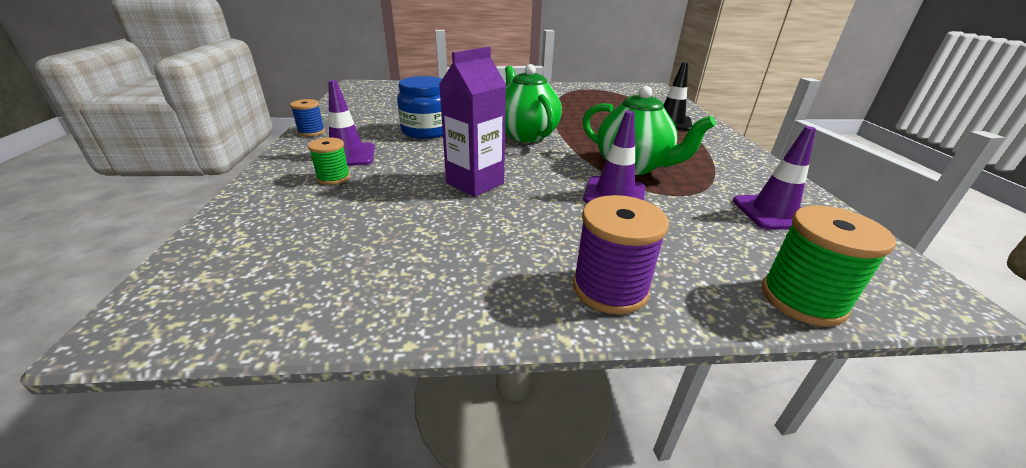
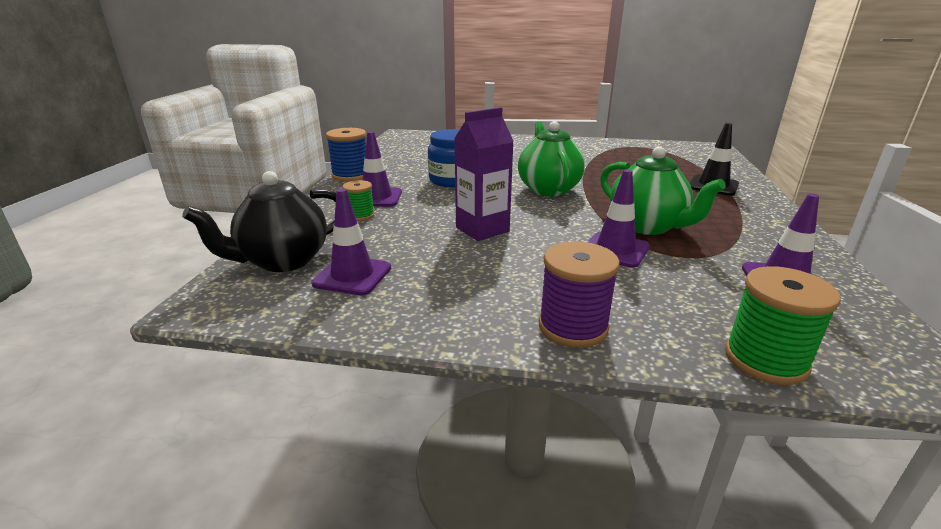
camera: 15 degrees right, 5 degrees down
(247, 245) = (283, 261): none -> black teapot
(311, 132) = (351, 175): blue spool -> blue spool, size x1.63
(341, 255) = (352, 276): none -> purple traffic cone

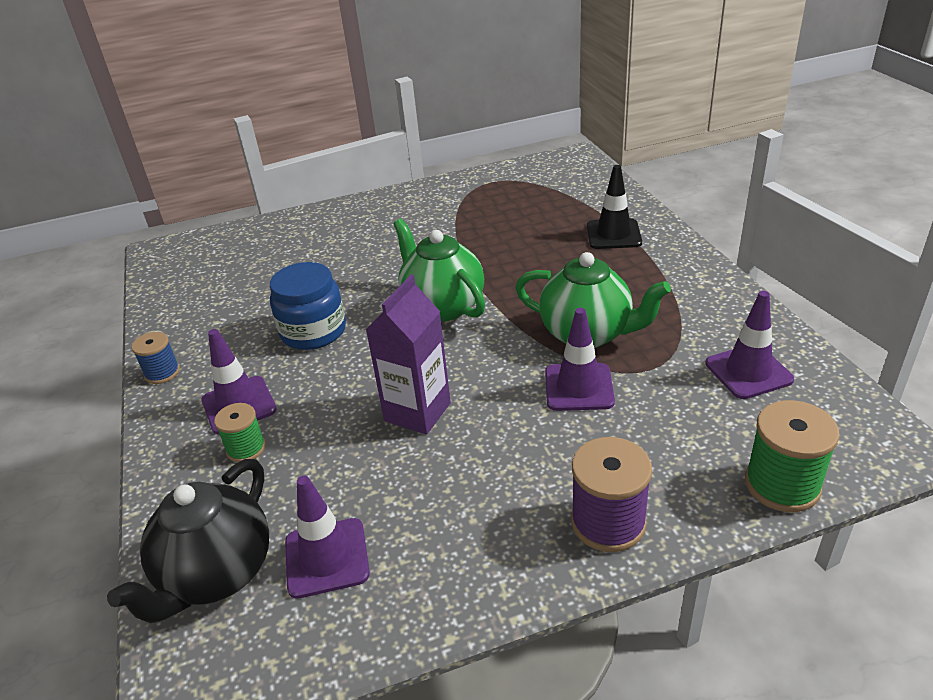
camera: 25 degrees left, 10 degrees up
(351, 175) = (162, 373): blue spool -> blue spool, size x0.61

